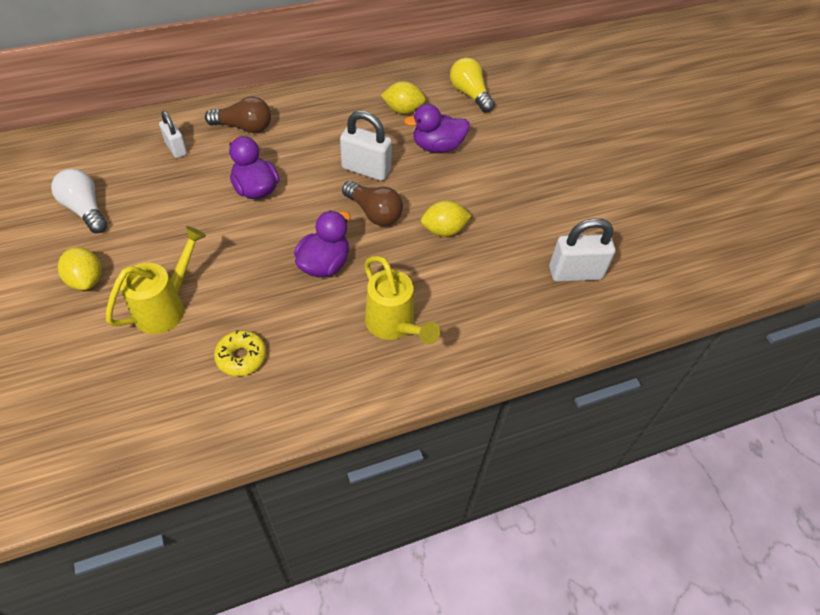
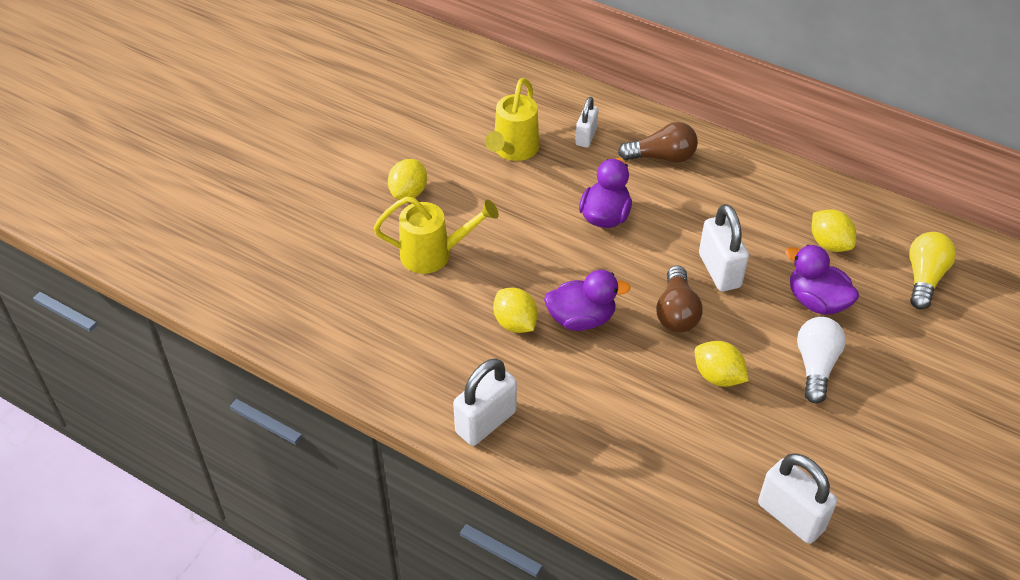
camera: 55 degrees right, 5 degrees down
(85, 210) = (467, 139): white light bulb -> white light bulb (815, 366)
(241, 357) = (438, 334): yellow donut -> none
(244, 127) = (662, 157): brown light bulb -> brown light bulb turned 60 degrees counterclockwise
(286, 303) = (515, 323): none -> yellow lemon
(351, 384) = (486, 422): none -> white padlock
(394, 325) = (572, 411): yellow watering can -> yellow watering can (513, 150)

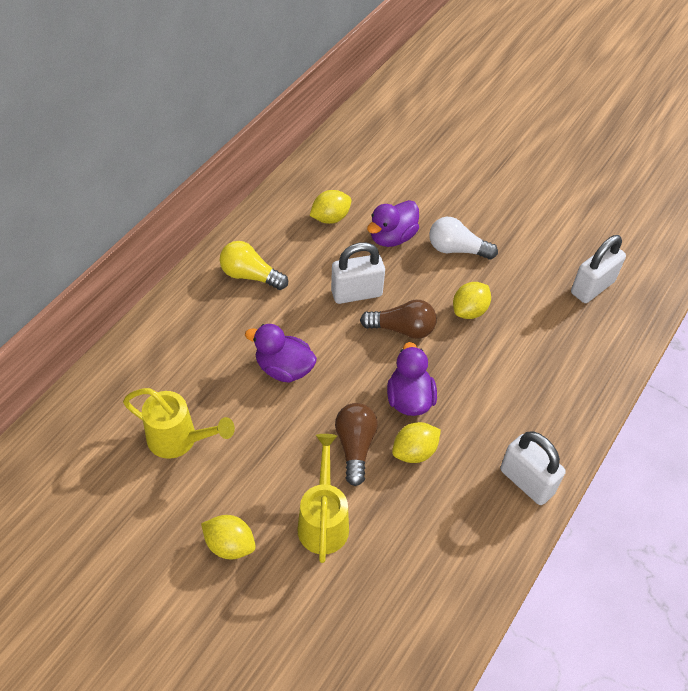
camera: 90 degrees left, 5 degrees up
(586, 137) = (170, 373): white padlock -> none
(662, 157) = (210, 315): brown light bulb -> brown light bulb (355, 446)
(924, 278) = (370, 171): yellow light bulb -> yellow light bulb (250, 275)

